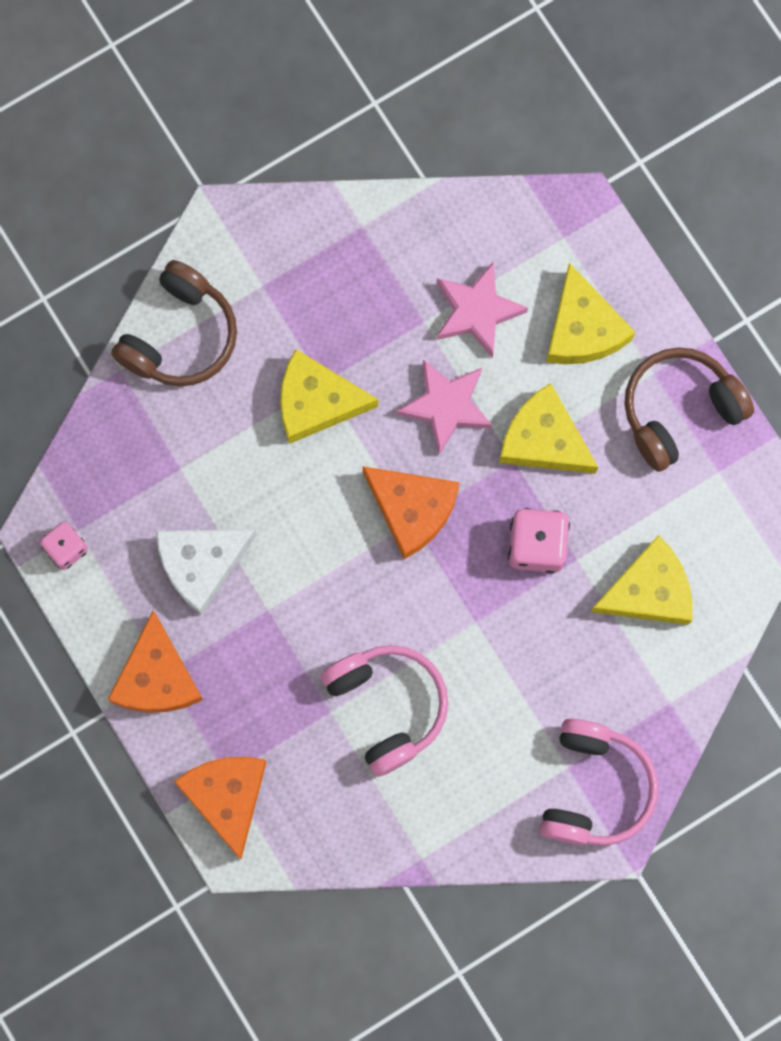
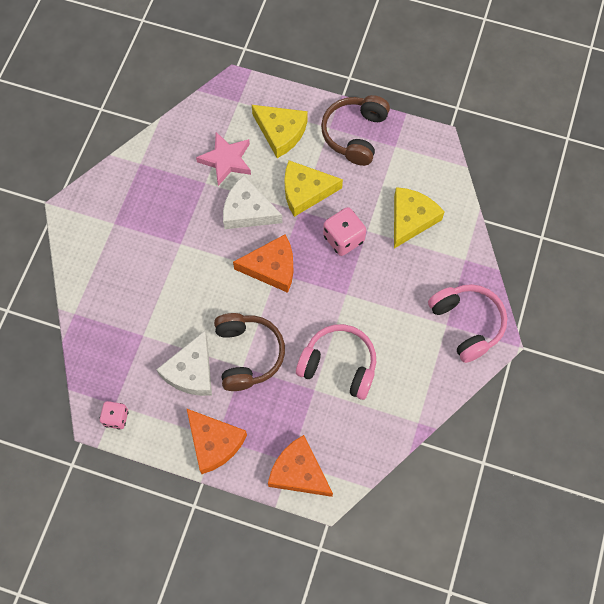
camera: 40 degrees left, 10 degrees down
(180, 336) = (92, 275): brown headphones -> brown headphones (247, 354)
(316, 402) = (184, 255): yellow cheese -> none
(446, 406) = (248, 211): pink star -> white cheese

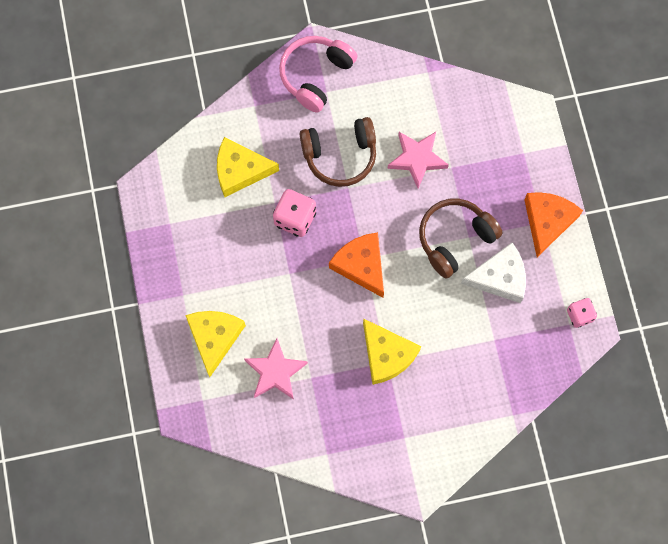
camera: 120 degrees left, 5 degrees up
(248, 211) = (317, 320): white cheese -> none
(299, 472) = (527, 141): orange cheese -> none
(305, 191) = (266, 279): yellow cheese -> yellow cheese (386, 355)
(339, 365) = (417, 159): pink headphones -> pink star
(355, 134) = (177, 267): brown headphones -> brown headphones (340, 155)

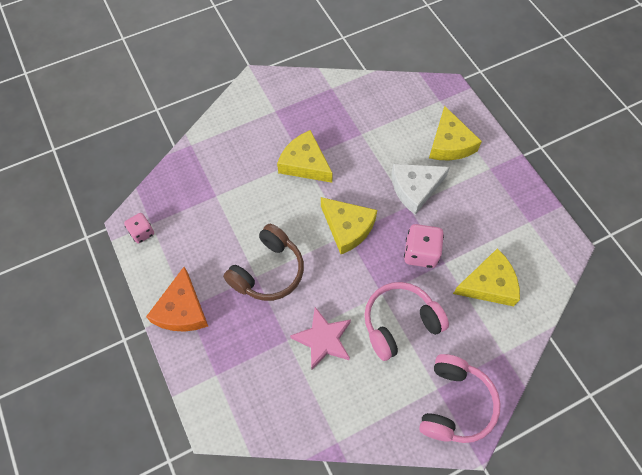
camera: 165 degrees right, 10 degrees down
(275, 372) = (391, 131): pink star -> none
(340, 155) = (400, 323): brown headphones -> pink headphones
(361, 265) = (347, 227): orange cheese -> yellow cheese
(499, 277) = (220, 247): white cheese -> white cheese (415, 188)

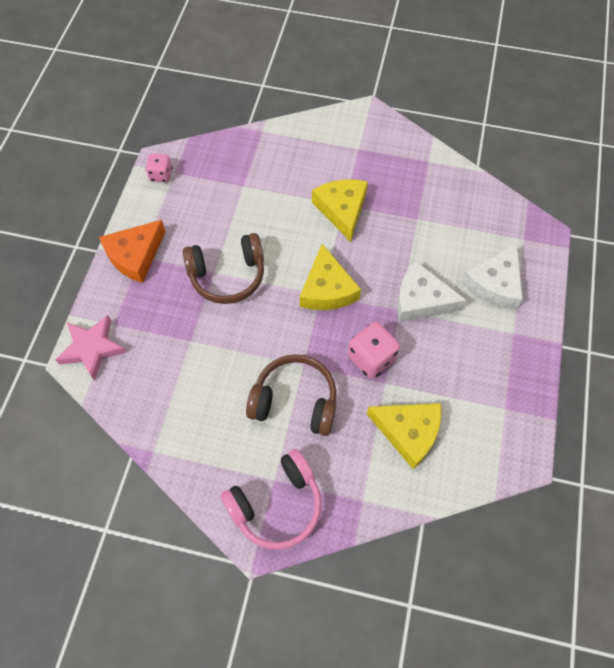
camera: 40 degrees right, 0 degrees up
(323, 340) = (219, 363): pink star -> pink star (92, 348)
(400, 323) = (295, 401): pink headphones -> brown headphones
(449, 143) = (495, 283): yellow cheese -> white cheese

